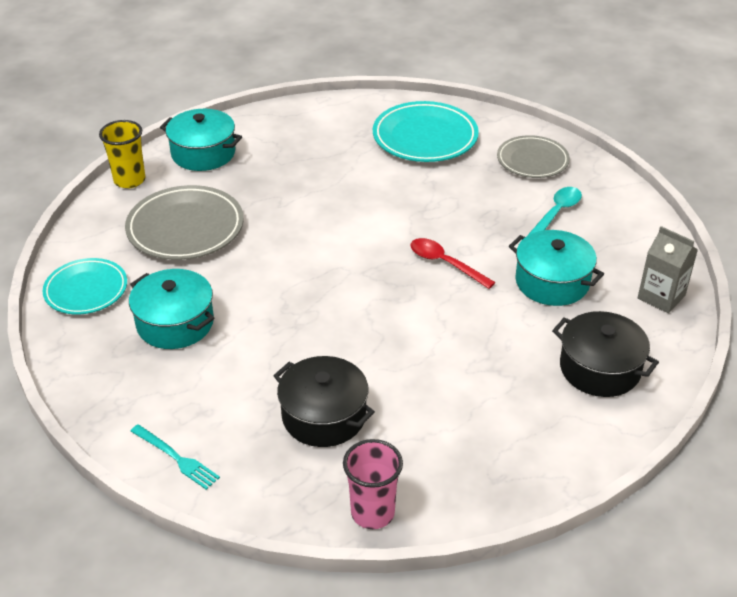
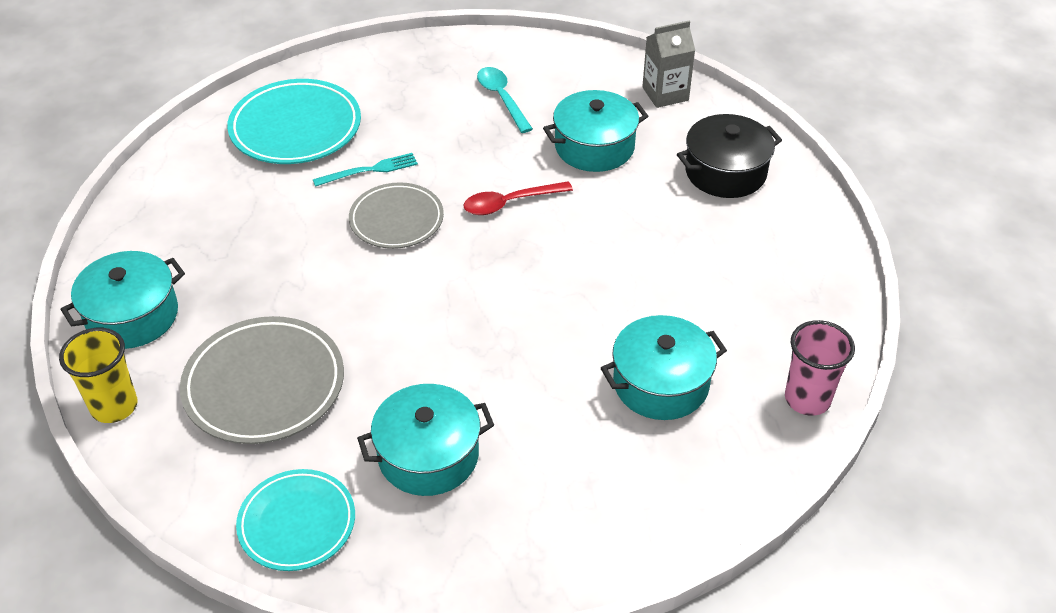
camera: 60 degrees left, 5 degrees up
(176, 458) = (643, 529): turquoise fork -> turquoise fork (369, 170)
(324, 416) = (660, 383): black pot -> turquoise pot
(532, 160) = (409, 76): grey plate -> grey plate (396, 220)

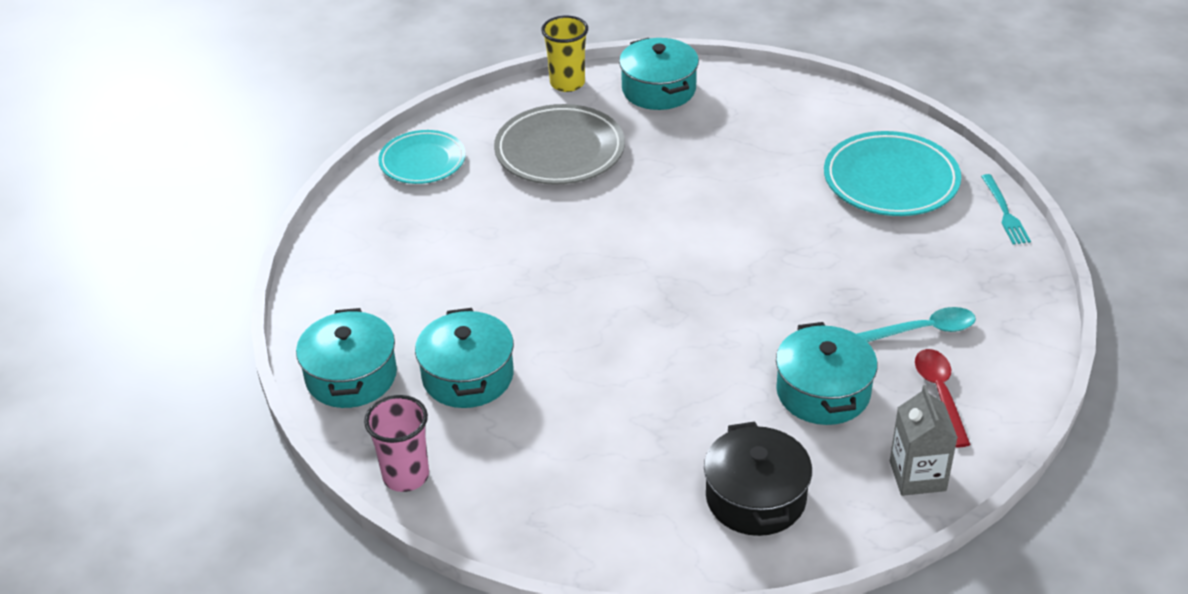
camera: 105 degrees right, 5 degrees down
(369, 170) = (814, 223): turquoise fork -> turquoise fork (1004, 212)
(396, 220) = (736, 235): grey plate -> none
(428, 455) = (453, 228): turquoise pot -> turquoise pot (351, 376)
(510, 203) = (742, 313): red spoon -> red spoon (940, 394)

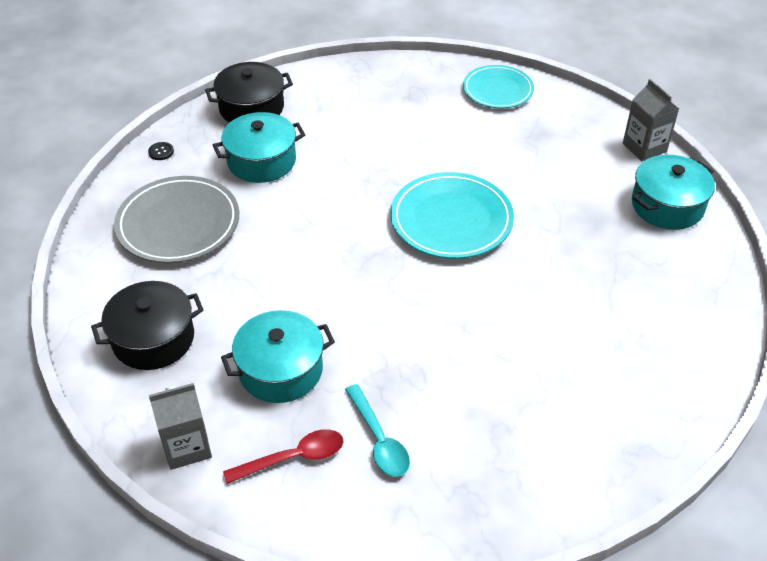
camera: 75 degrees right, 5 degrees up
(351, 376) = (251, 108): turquoise pot -> black pot
(406, 476) = (161, 152): pink cup -> black button
(559, 151) = (545, 160): grey plate -> grey plate (178, 224)
(567, 83) = (644, 148): yellow cup -> grey carton
(890, 180) = (604, 395): turquoise plate -> turquoise plate (451, 220)
(1004, 212) = (591, 502): turquoise fork -> none

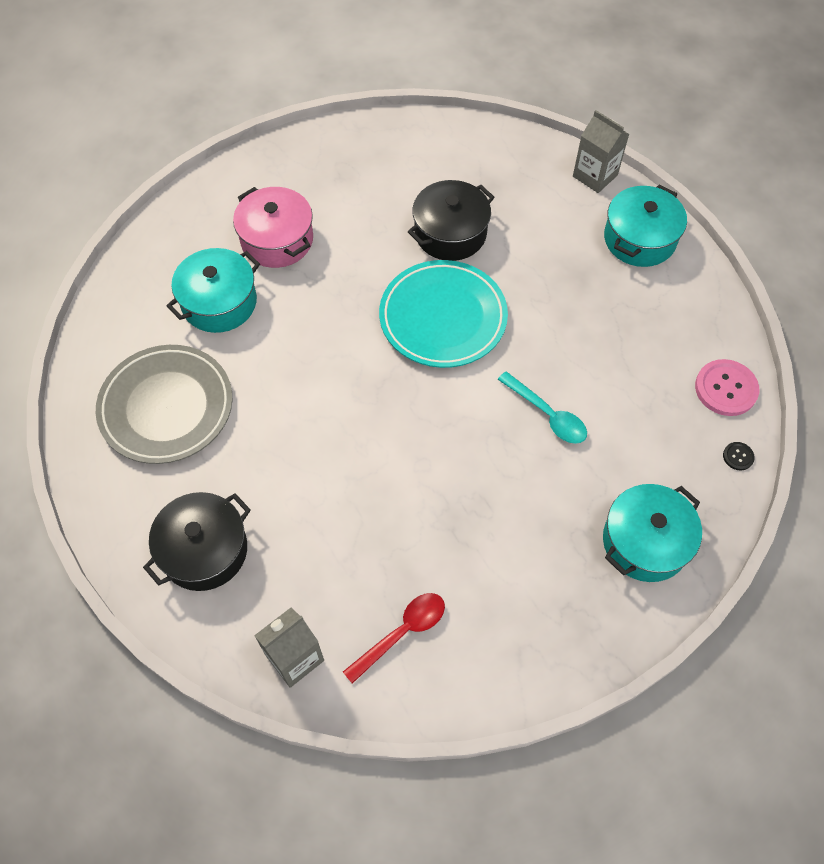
camera: 20 degrees left, 15 degrees up
(161, 152) = (104, 322): black button -> black button (738, 456)
(251, 108) = (178, 237): black pot -> black pot (450, 233)
(280, 370) = (348, 542): turquoise pot -> turquoise pot (645, 542)
(333, 129) = (277, 240): none -> pink pot
(379, 439) = (473, 585): turquoise spoon -> turquoise spoon (547, 415)
(497, 90) = (427, 144): turquoise plate -> none
(705, 348) = (726, 389): none -> pink button

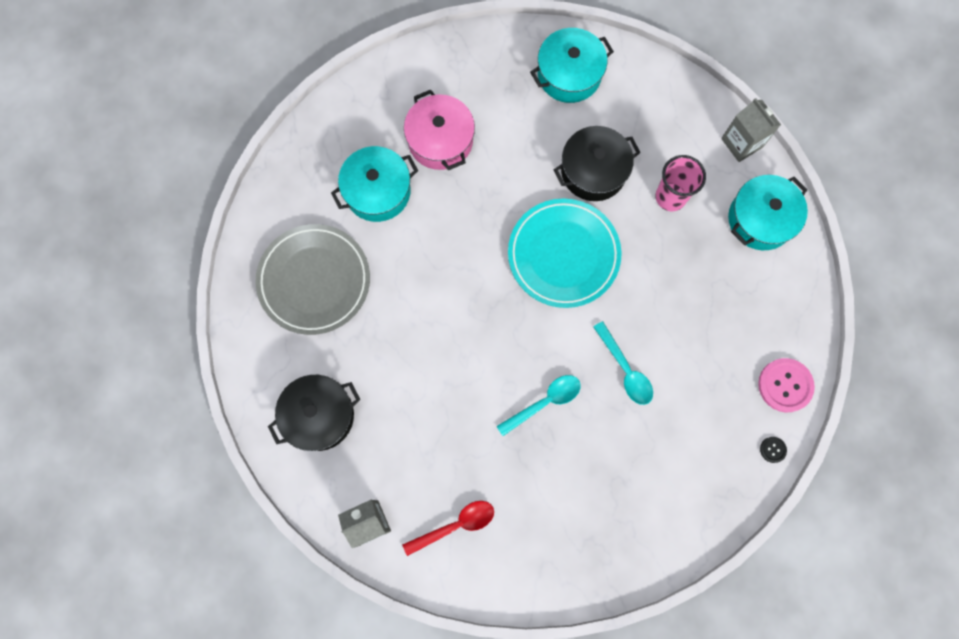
camera: 15 degrees right, 15 degrees up
(467, 470) = (544, 402): none -> turquoise spoon
(539, 239) = (670, 197): none -> pink cup
(645, 542) = (670, 503): turquoise pot -> turquoise pot (569, 74)

